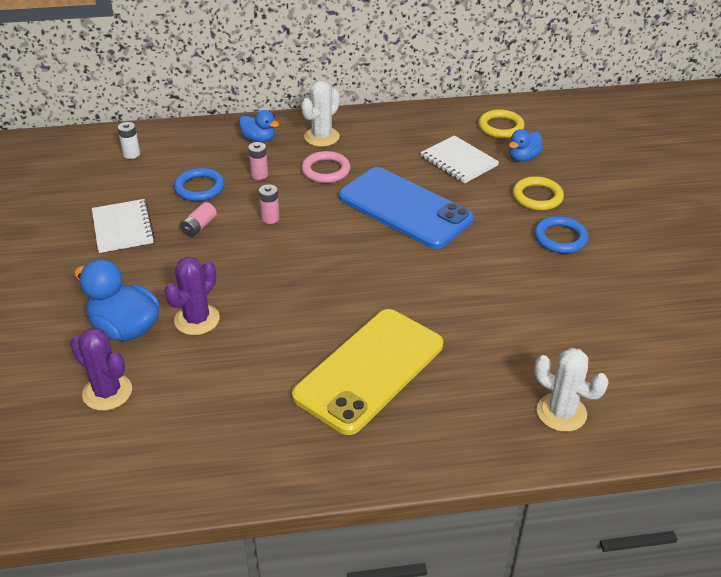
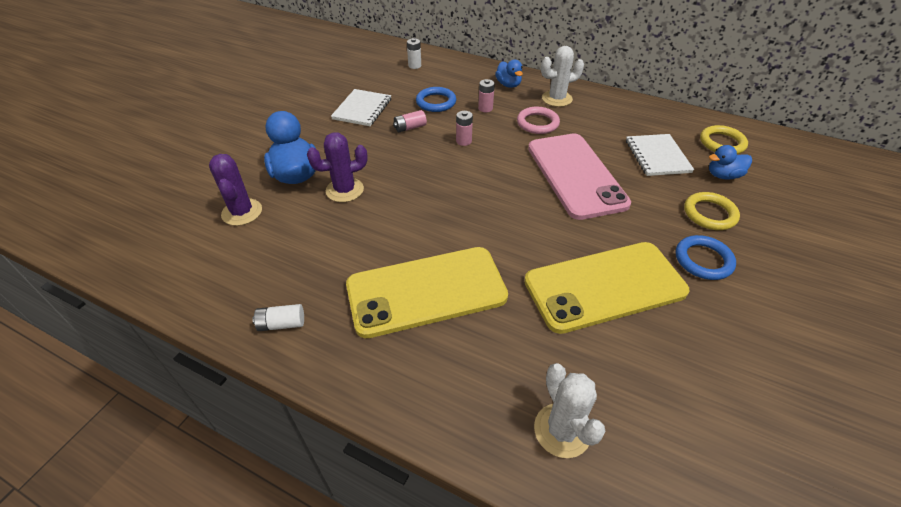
camera: 35 degrees right, 5 degrees up
(267, 464) = (281, 324): none -> white battery
(405, 208) = (575, 175): blue phone -> pink phone
(506, 294) = (604, 286): none -> yellow phone

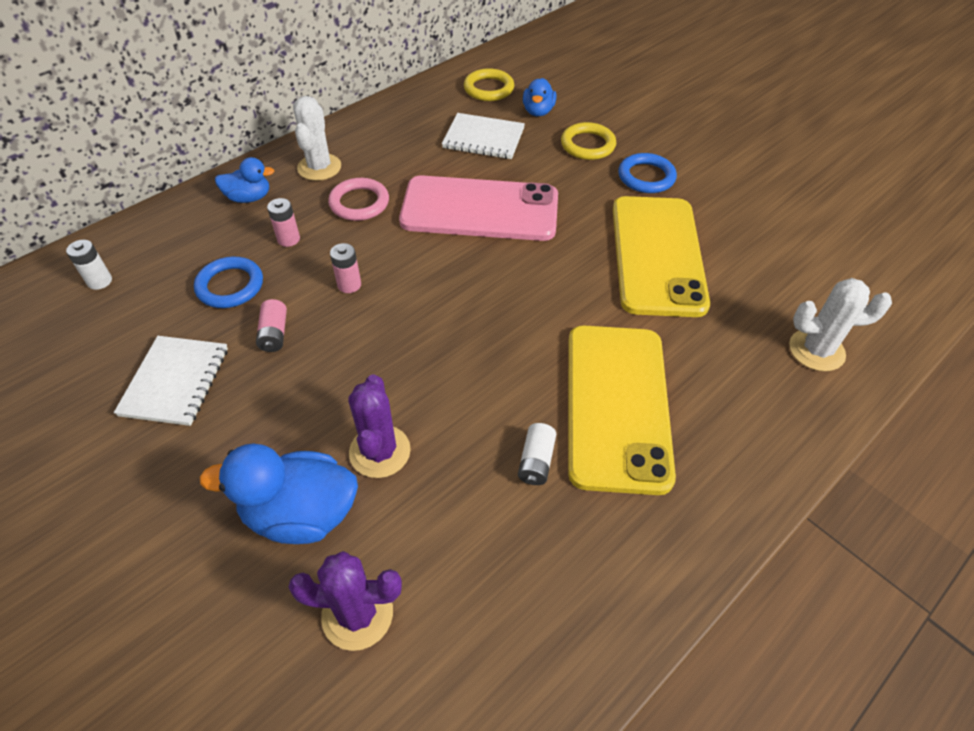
camera: 70 degrees left, 5 degrees up
(281, 324) = (625, 582): white battery -> white battery (536, 461)
(362, 109) = (175, 382): white notebook -> white notebook turned 60 degrees clockwise

